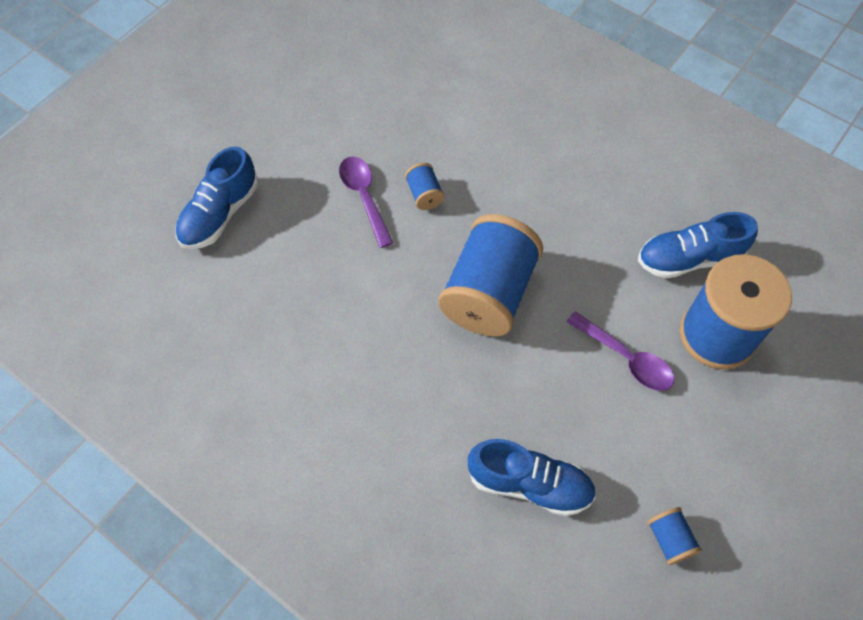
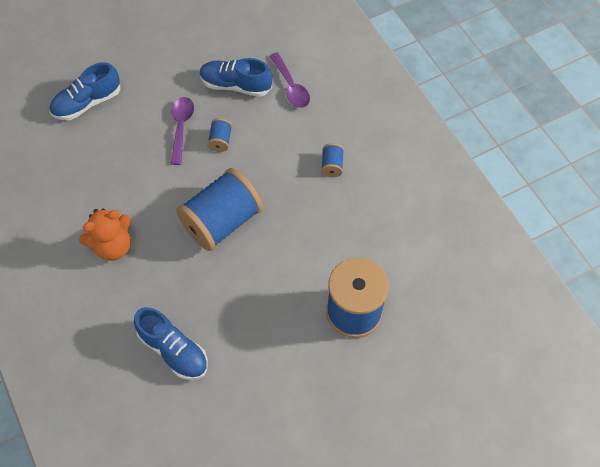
camera: 25 degrees right, 0 degrees up
(366, 384) = (113, 246): none -> orange teddy bear
(626, 358) = (283, 300): purple spoon -> purple spoon (291, 86)
(669, 539) = (238, 423): blue spool -> blue spool (332, 166)
(689, 259) = (368, 254): blue shoe -> blue shoe (236, 85)

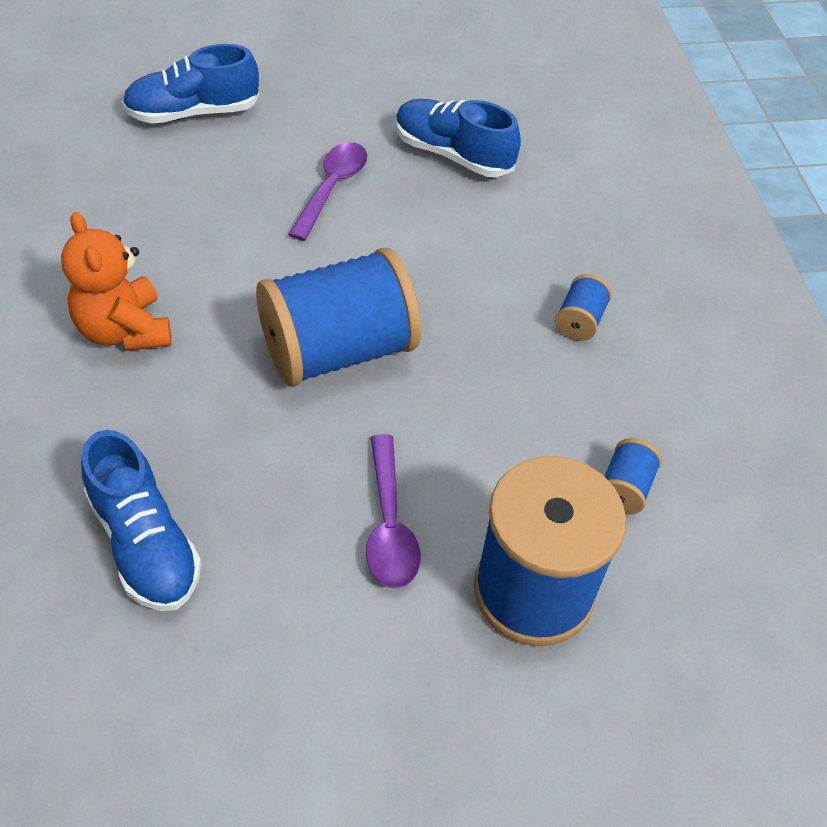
camera: 15 degrees right, 10 degrees down
(113, 246) = (124, 330): orange teddy bear -> orange teddy bear turned 75 degrees clockwise
(220, 141) = (391, 226): blue spool -> blue spool (624, 489)
(291, 86) = (549, 182): purple spoon -> purple spoon (389, 525)

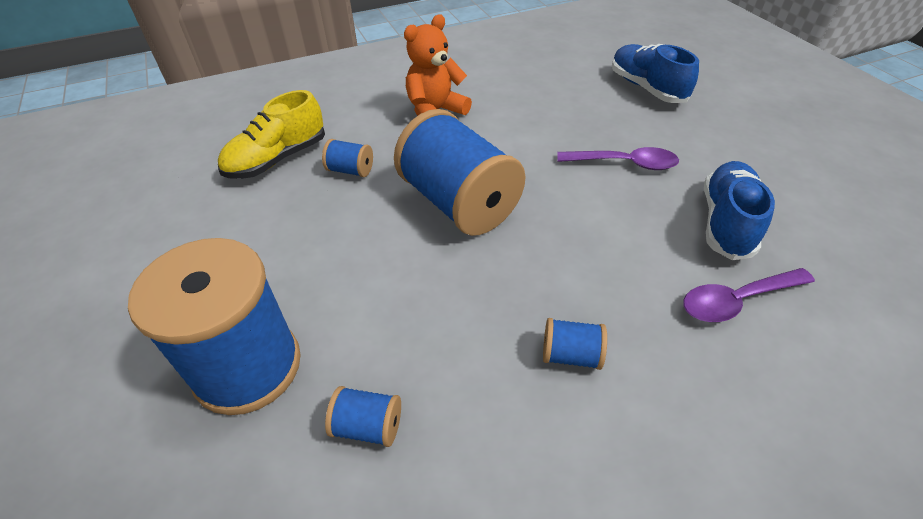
camera: 80 degrees right, 5 degrees down
(145, 543) = (277, 159): blue shoe -> yellow shoe
(219, 452) = (350, 170): none -> blue spool
(389, 525) = (304, 263): purple spoon -> purple spoon (737, 300)

